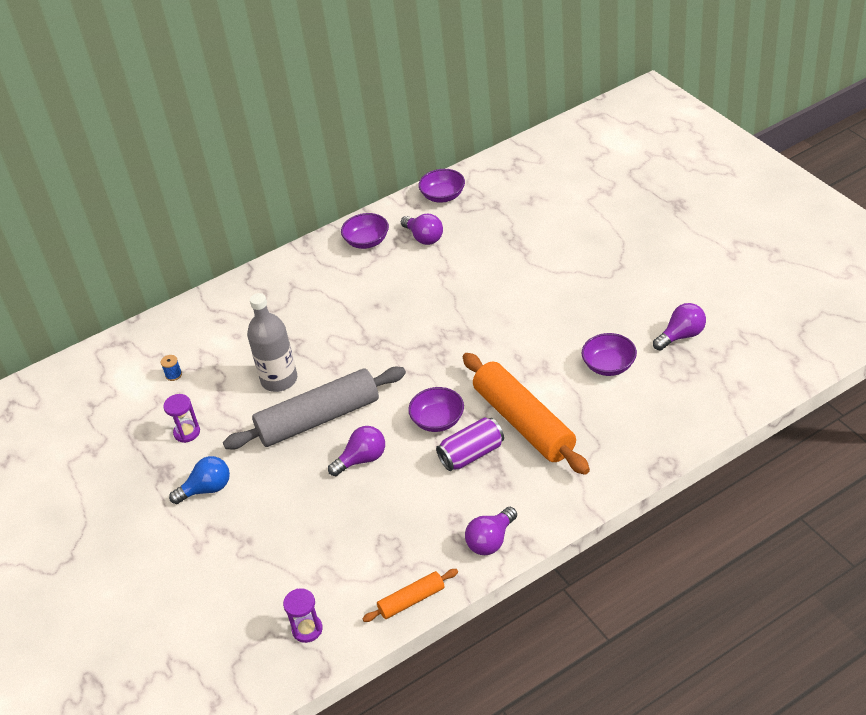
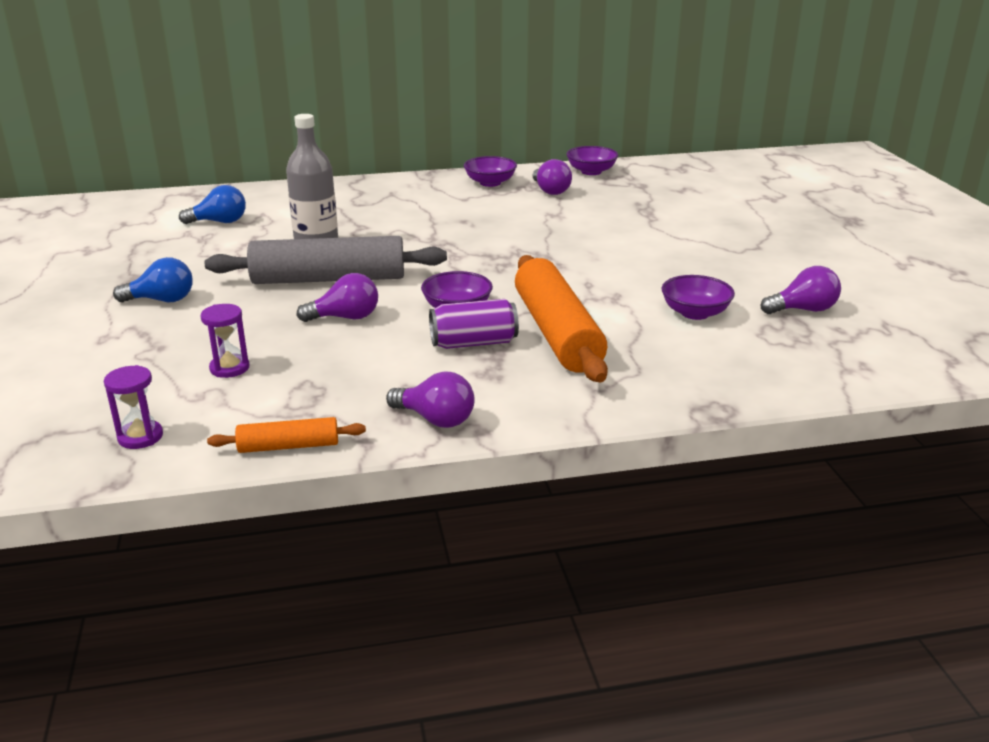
camera: 15 degrees right, 15 degrees down
(173, 375) = (219, 222): blue spool -> blue light bulb
(187, 432) = (188, 259): purple hourglass -> purple hourglass (229, 368)
(491, 540) = (435, 419): purple light bulb -> purple light bulb turned 120 degrees counterclockwise

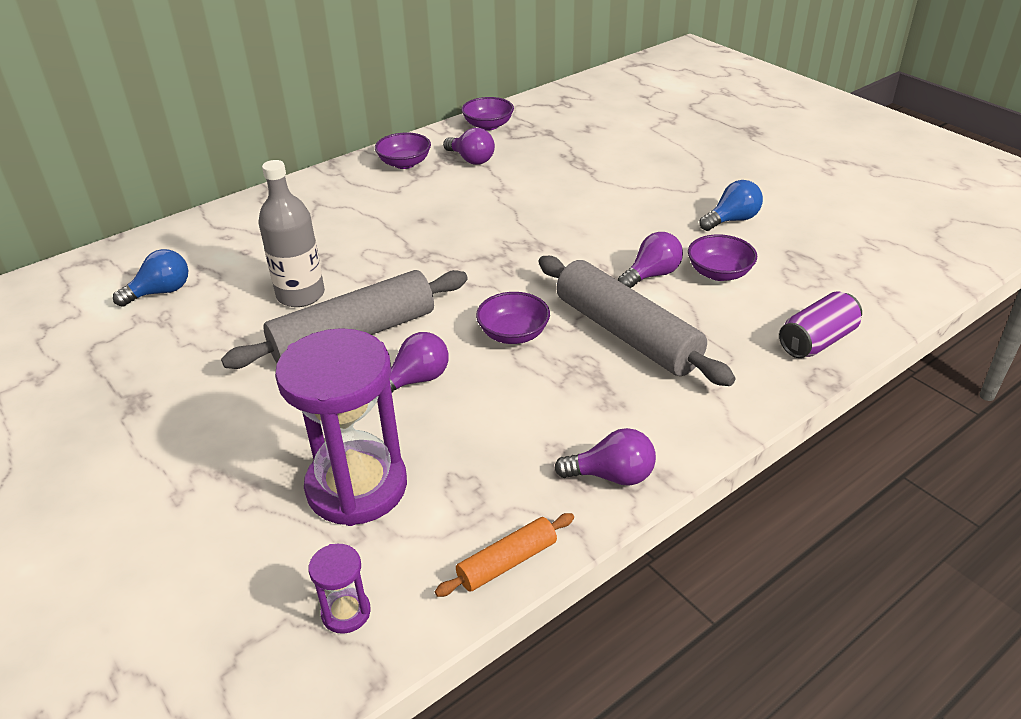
camera: 25 degrees left, 10 degrees up
(162, 300) = (196, 421): blue light bulb -> blue light bulb (732, 220)
(229, 368) = (357, 487): purple hourglass -> purple hourglass, size x2.35
(473, 343) = (565, 371): purple can -> purple can (817, 341)
(557, 333) = (627, 334): orange rolling pin -> grey rolling pin
(803, 310) = (797, 243): purple light bulb -> purple light bulb (651, 275)

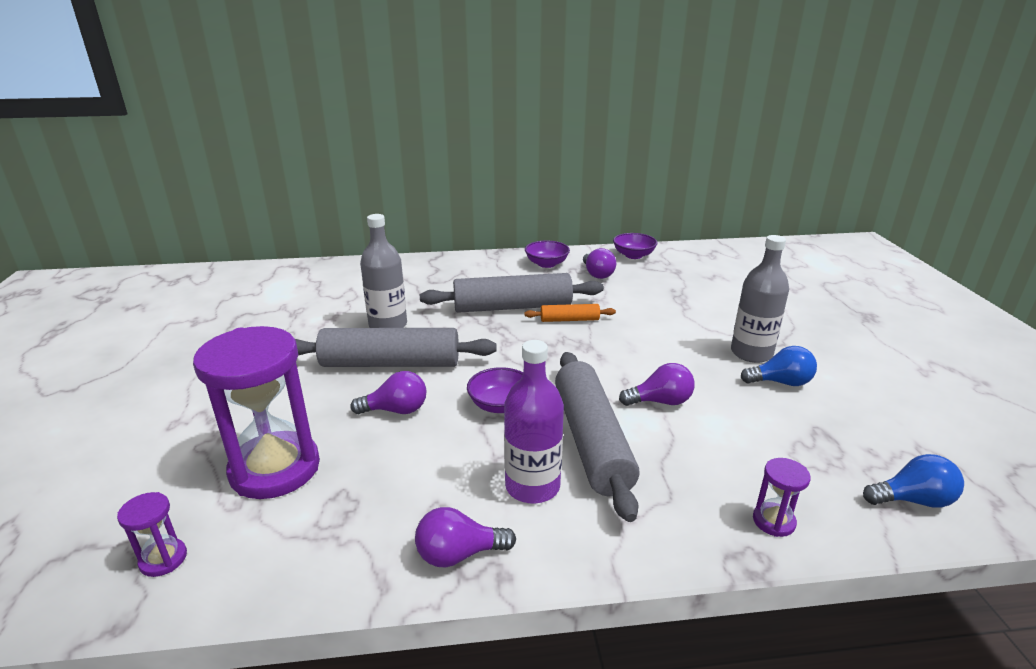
camera: 30 degrees right, 10 degrees down
(161, 292) = (313, 296): blue light bulb -> blue light bulb (912, 500)
(419, 226) = (512, 307): none -> grey rolling pin
(507, 562) = (304, 584): orange rolling pin -> orange rolling pin (569, 320)
(612, 476) = (459, 554): purple light bulb -> purple light bulb turned 135 degrees clockwise
(616, 394) = (532, 486): none -> purple bottle
(687, 200) = (751, 353): none -> grey bottle
(719, 273) = (726, 422): purple bowl -> none
(817, 341) = (773, 521): purple can -> purple hourglass

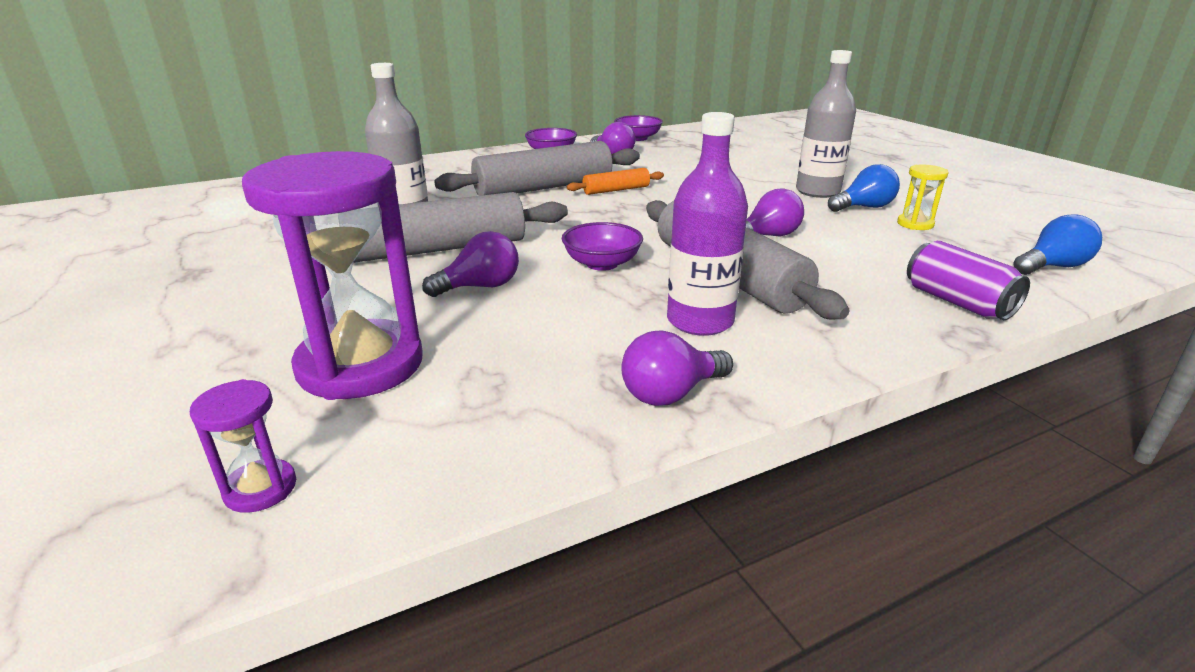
camera: 20 degrees left, 0 degrees up
(773, 521) = (957, 302): purple hourglass -> purple can
(815, 414) = (915, 224): none -> yellow hourglass

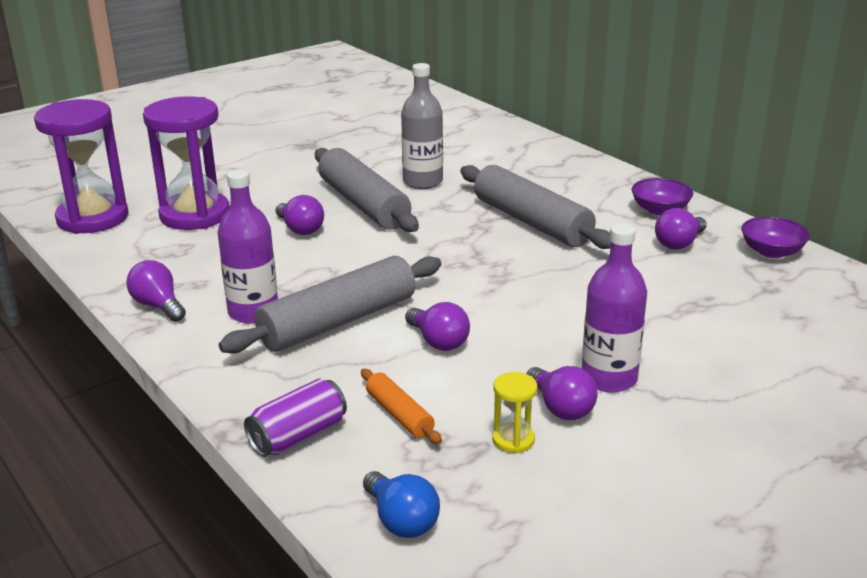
camera: 80 degrees right, 0 degrees up
(260, 489) = (92, 218): purple hourglass -> purple hourglass, size x2.35
(602, 264) = (351, 267): purple bowl -> none
(616, 190) = (544, 256): orange rolling pin -> orange rolling pin (399, 414)
(817, 191) = (609, 378): grey bottle -> purple bottle
(864, 207) = (560, 408): blue light bulb -> purple light bulb

